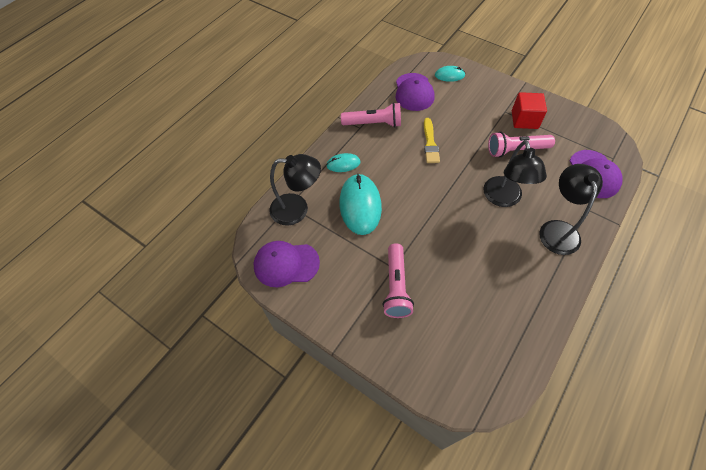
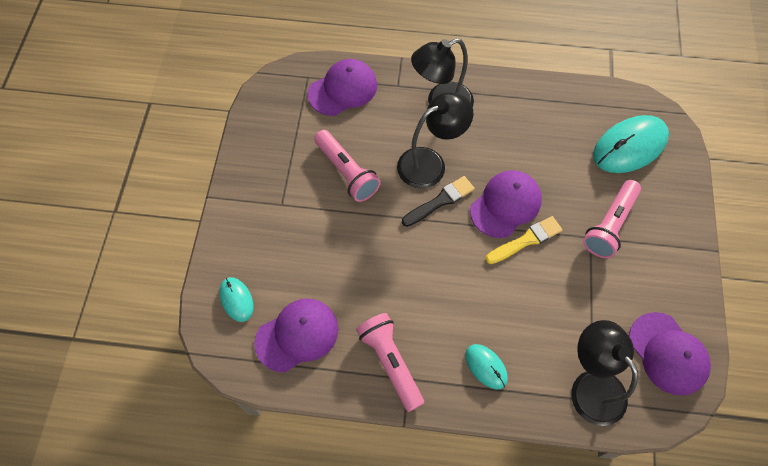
camera: 120 degrees left, 5 degrees up
(360, 205) = (536, 311): turquoise mouse -> turquoise mouse (629, 146)
(396, 286) = (610, 225): pink flashlight -> pink flashlight turned 150 degrees clockwise
(430, 143) = (388, 272): yellow brush -> yellow brush (526, 240)
(447, 227) = (505, 205): none -> purple cap
(469, 191) = (440, 201): none -> black brush
(524, 120) = (287, 178): red cube -> none

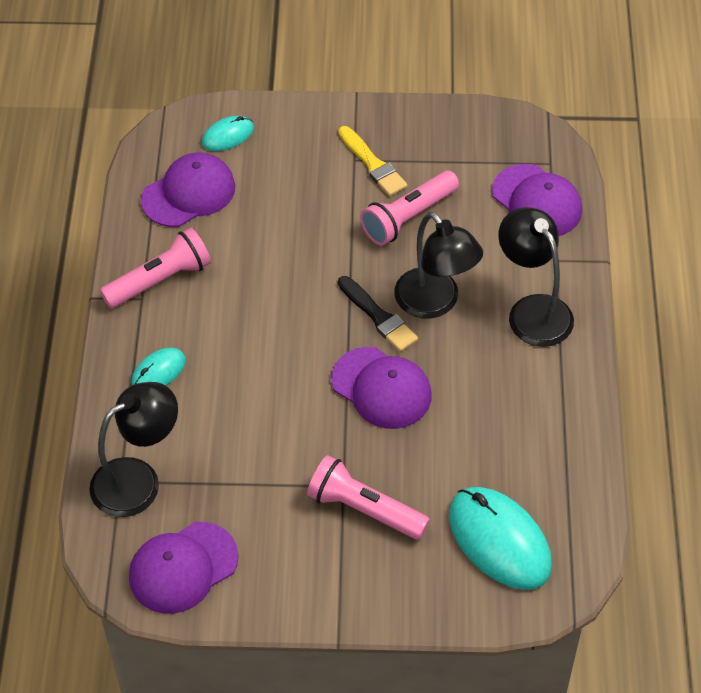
camera: 85 degrees right, 10 degrees down
(297, 335) = (188, 193): purple cap -> purple cap turned 90 degrees counterclockwise
(526, 240) = (331, 412): yellow brush -> yellow brush (373, 164)

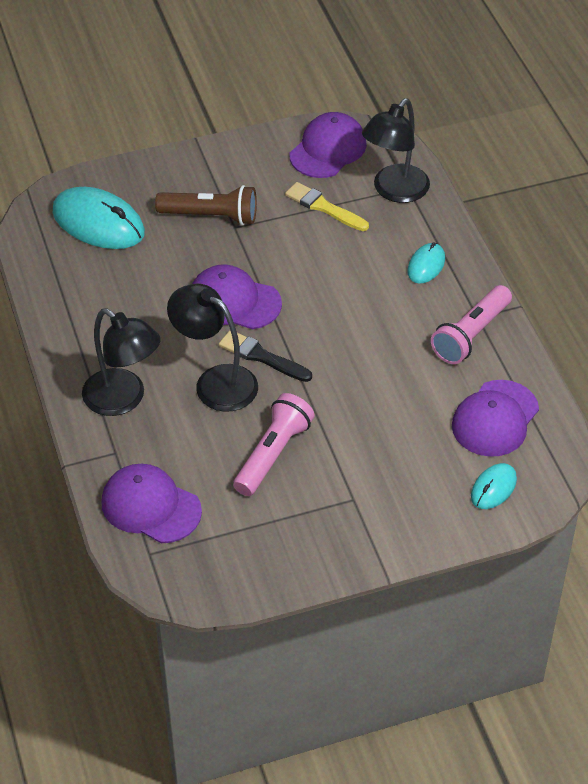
camera: 160 degrees right, 5 degrees down
(364, 509) = (211, 216): pink flashlight -> brown flashlight
(373, 164) = (332, 499): yellow brush -> yellow brush (324, 207)

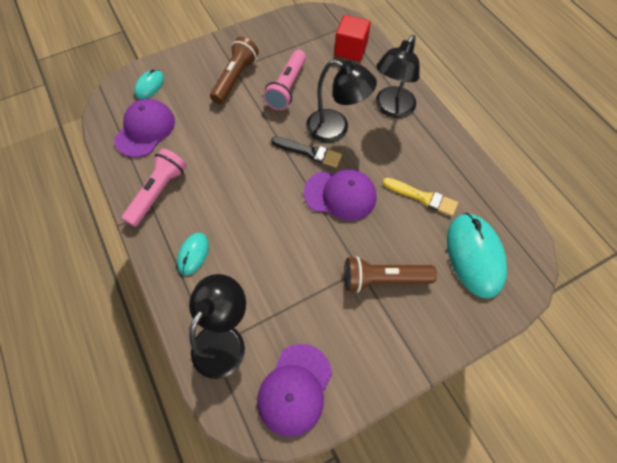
camera: 170 degrees right, 15 degrees up
(98, 223) = (474, 255): turquoise mouse -> turquoise mouse turned 60 degrees clockwise
(123, 399) = (391, 109): black lamp -> black lamp turned 90 degrees counterclockwise
(151, 506) = (350, 49): purple cap -> red cube
(324, 207) = (287, 307): yellow brush -> yellow brush (422, 197)
(353, 482) = (235, 78): none -> brown flashlight

